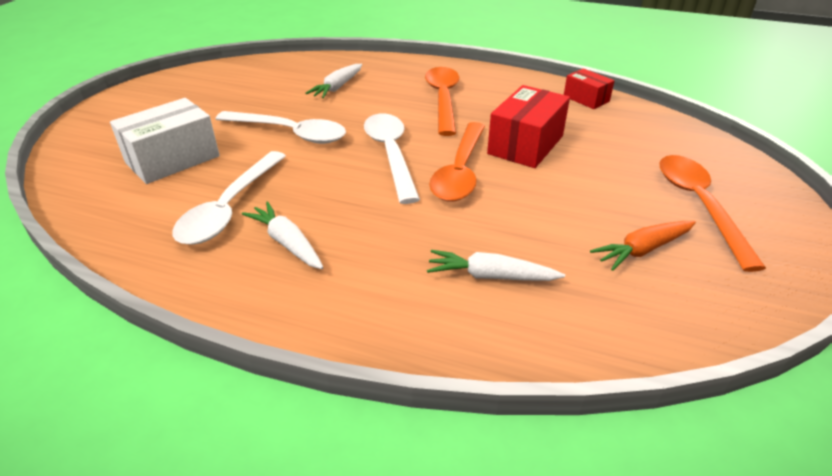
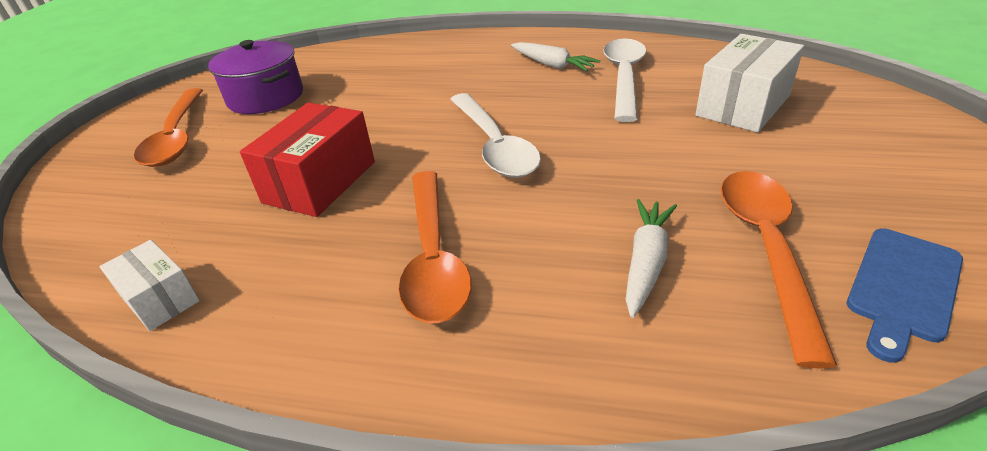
camera: 175 degrees right, 0 degrees up
(241, 71) = (903, 287): none -> blue cutting board
(290, 133) = (642, 155): white spoon -> none
(460, 171) = (410, 137): orange spoon -> orange spoon (766, 248)
(491, 276) = (392, 69): white carrot -> none
(586, 99) = (160, 299): red box -> white box
(643, 250) = (266, 97): orange carrot -> purple pot

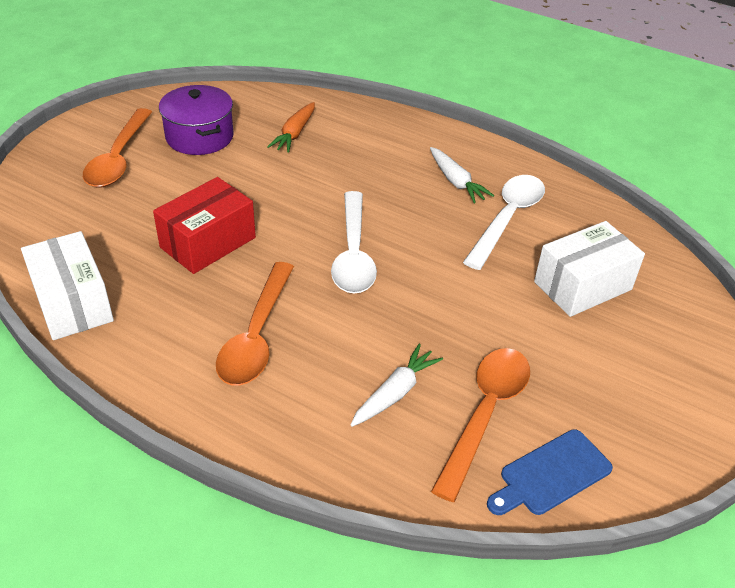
camera: 15 degrees right, 5 degrees up
(160, 299) = (72, 303): white box -> white box, size x1.71
(367, 71) = (294, 133): none -> orange carrot

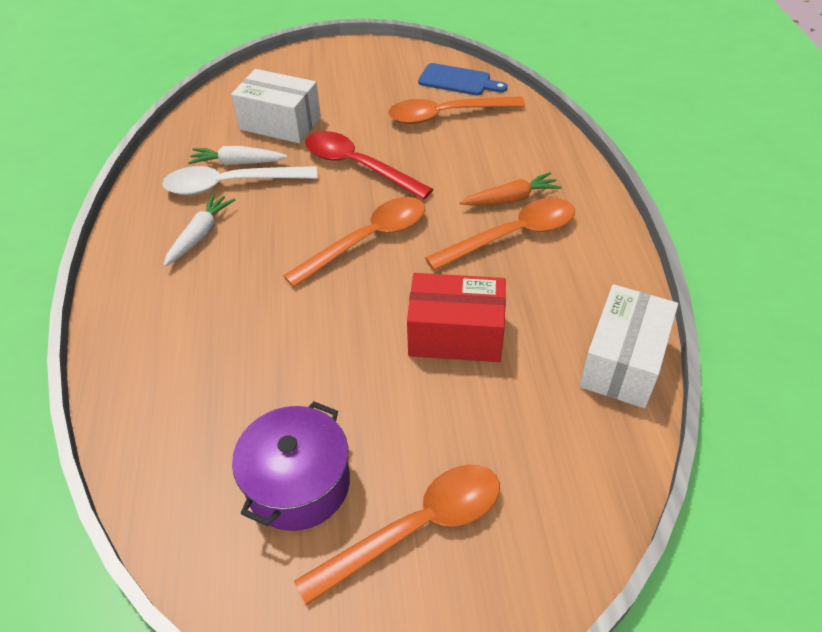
camera: 125 degrees left, 5 degrees up
(294, 133) = (214, 398): orange carrot -> orange carrot (511, 199)
(353, 254) = (368, 240): white spoon -> orange spoon
(395, 393) = (476, 152): white carrot -> white carrot (238, 163)
(459, 299) = (358, 166): none -> red spoon

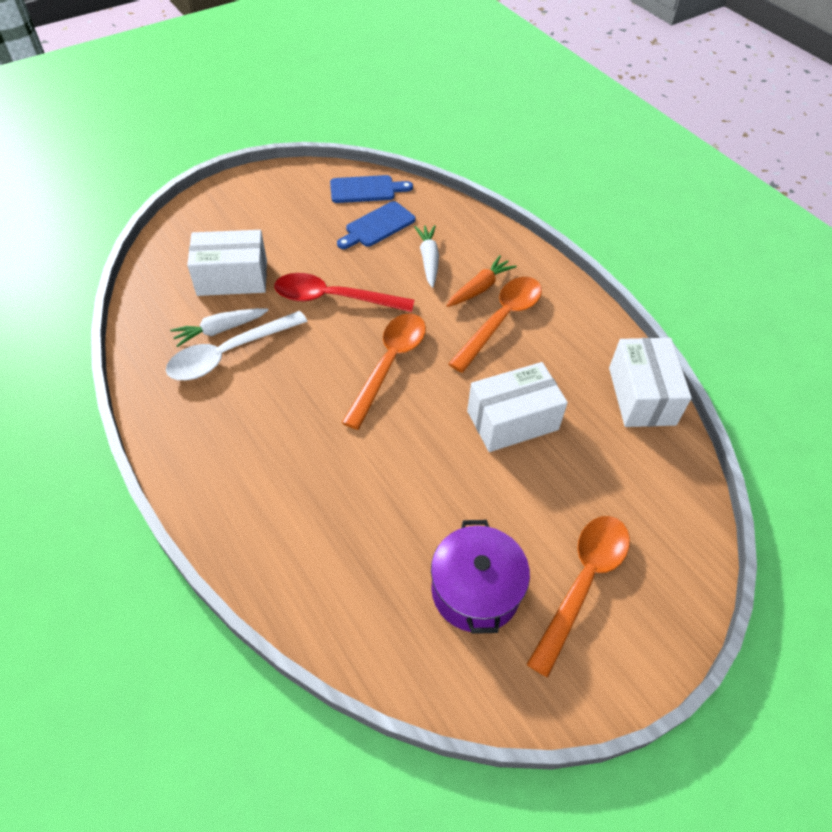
camera: 30 degrees left, 5 degrees up
(200, 235) = (236, 412): white carrot -> white carrot (428, 260)
(446, 115) = (377, 226): orange spoon -> blue cutting board
(455, 335) = (512, 420): red box -> white box

